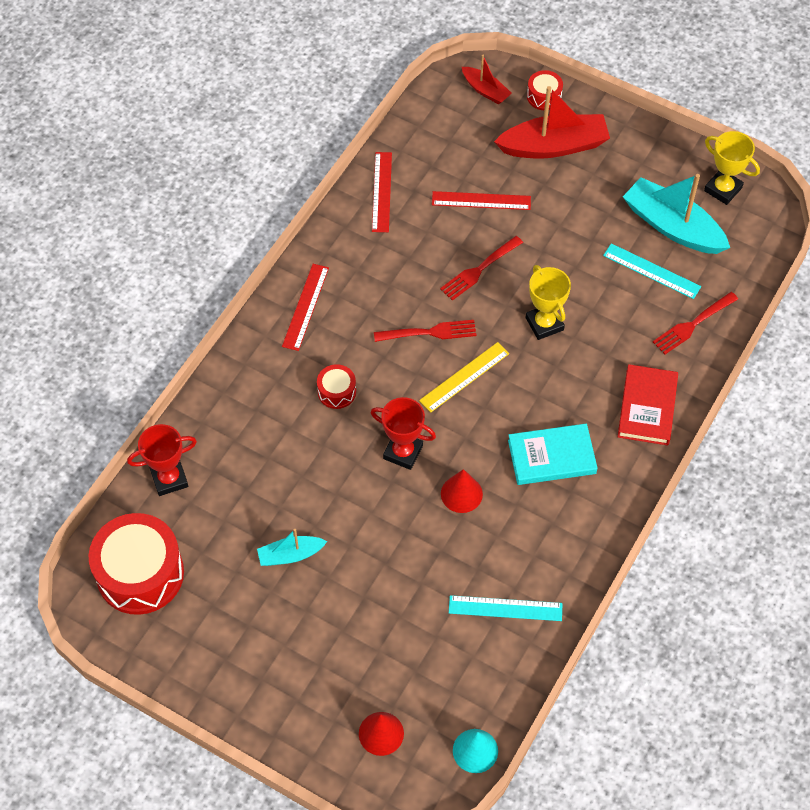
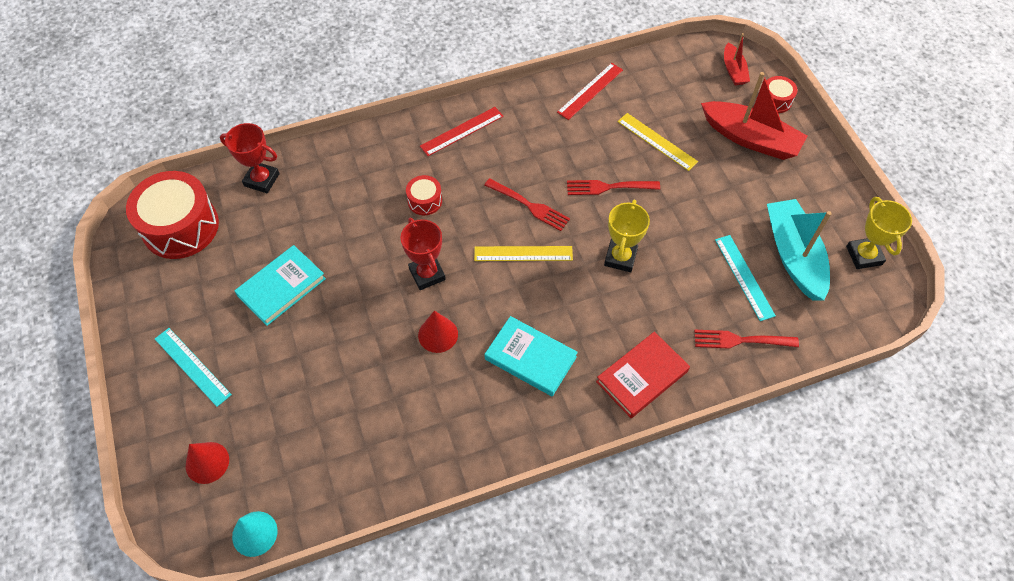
camera: 40 degrees right, 0 degrees up
(290, 555) = (281, 287): turquoise boat -> turquoise book
(481, 200) = (657, 141): red ruler -> yellow ruler
(505, 608) = (384, 444): turquoise ruler -> turquoise ruler (192, 366)

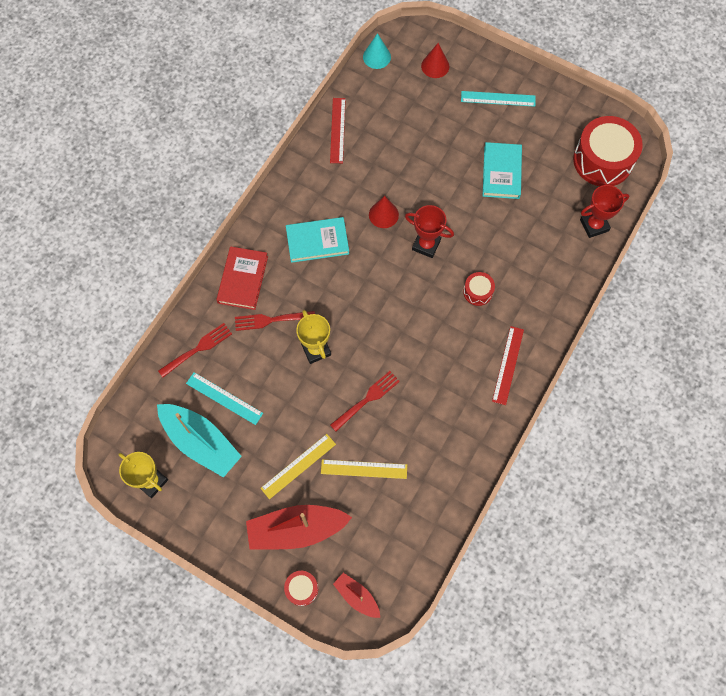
camera: 140 degrees right, 10 degrees up
(523, 253) = (380, 304): yellow ruler -> yellow ruler (298, 466)
(528, 205) = (408, 342): red fork -> red fork (271, 320)
(590, 91) = (450, 478): red ruler -> red ruler (337, 130)

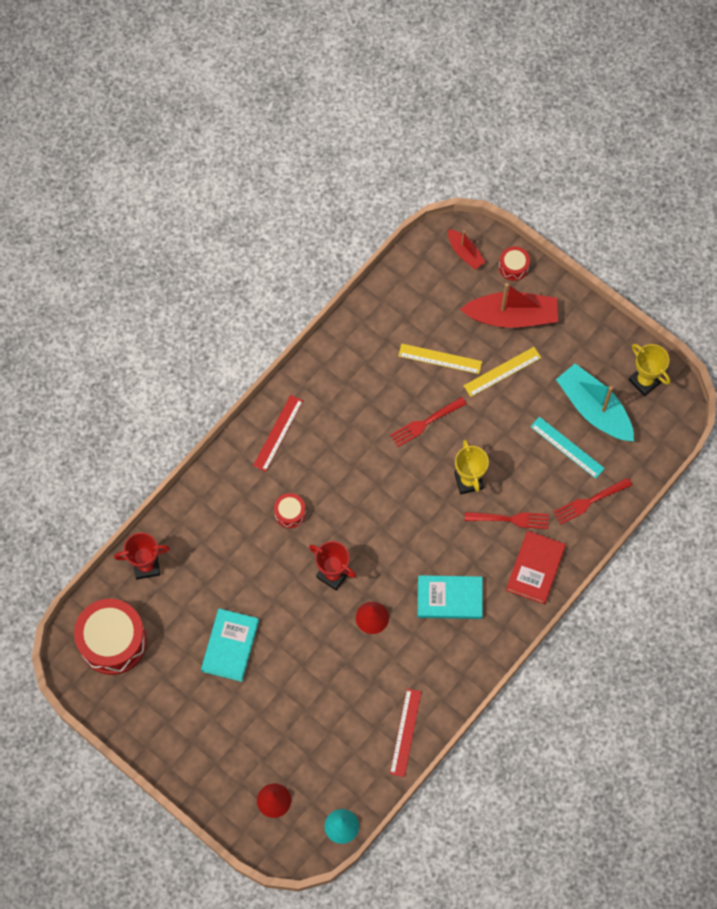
camera: 170 degrees left, 0 degrees up
(498, 98) = (210, 742): turquoise ruler -> none

